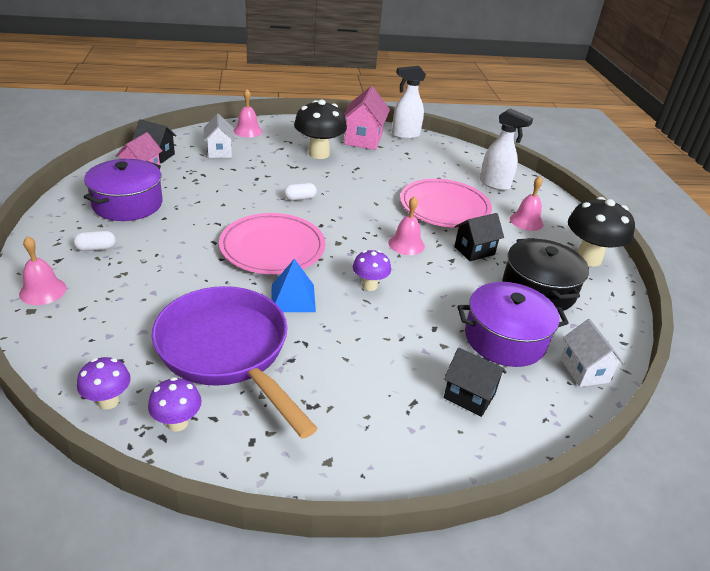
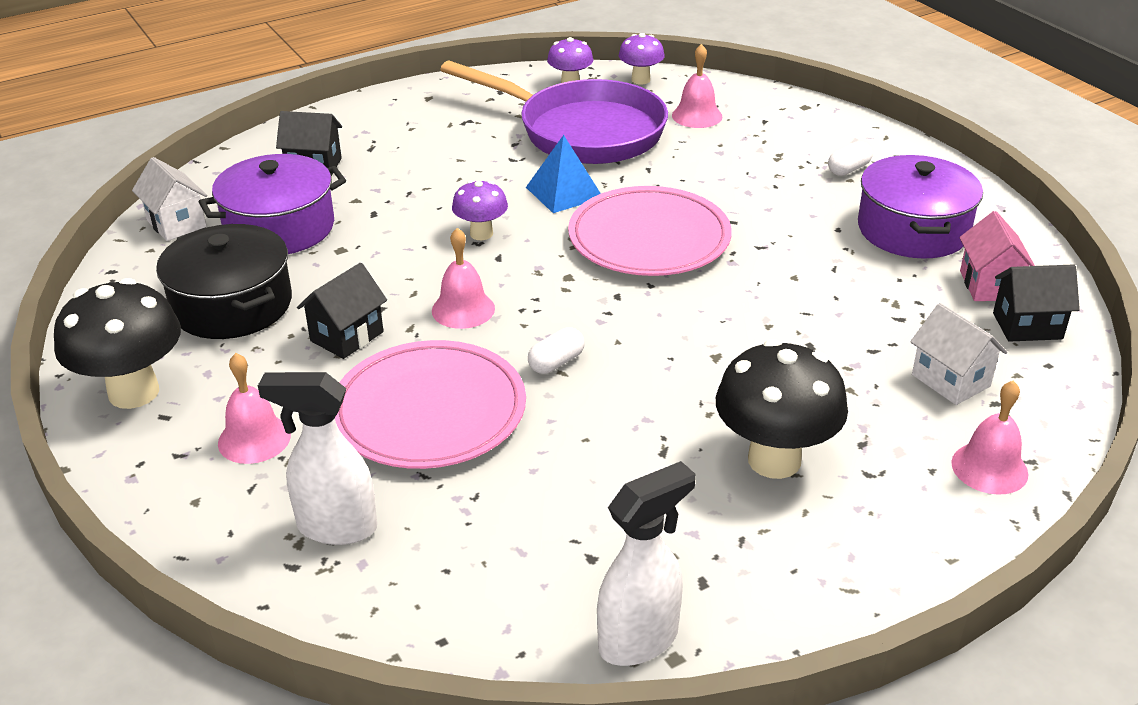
camera: 160 degrees right, 0 degrees up
(43, 291) = (824, 121): pink bell -> pink bell (697, 116)
(300, 198) = (696, 331): white capsule -> white capsule (556, 362)
(363, 139) = (727, 562): pink house -> none

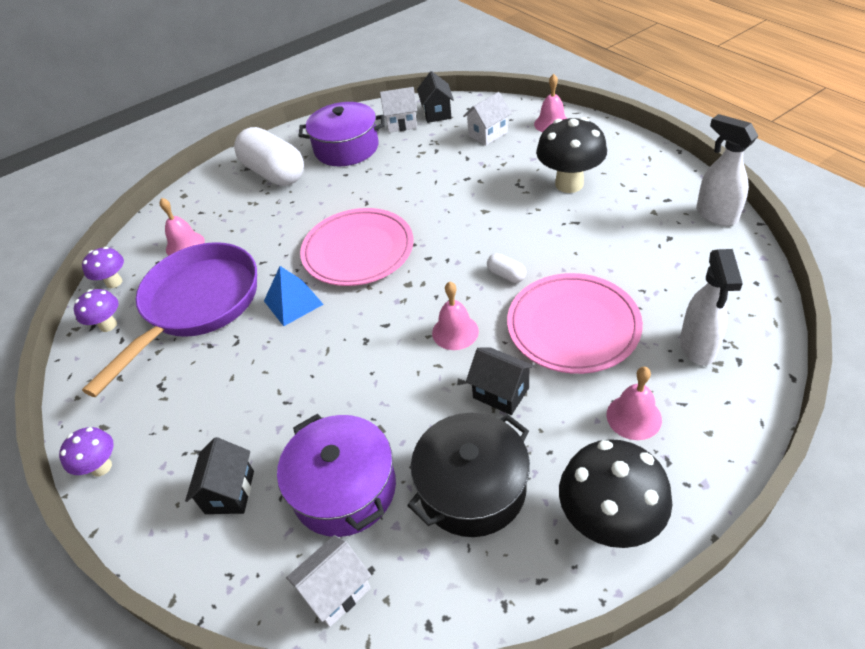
camera: 90 degrees left, 10 degrees up
(481, 234) = (353, 340): purple mushroom -> purple mushroom (101, 467)
(848, 169) = (274, 173): white capsule -> white capsule, size x2.45
(989, 285) = (401, 124): pink house -> white house

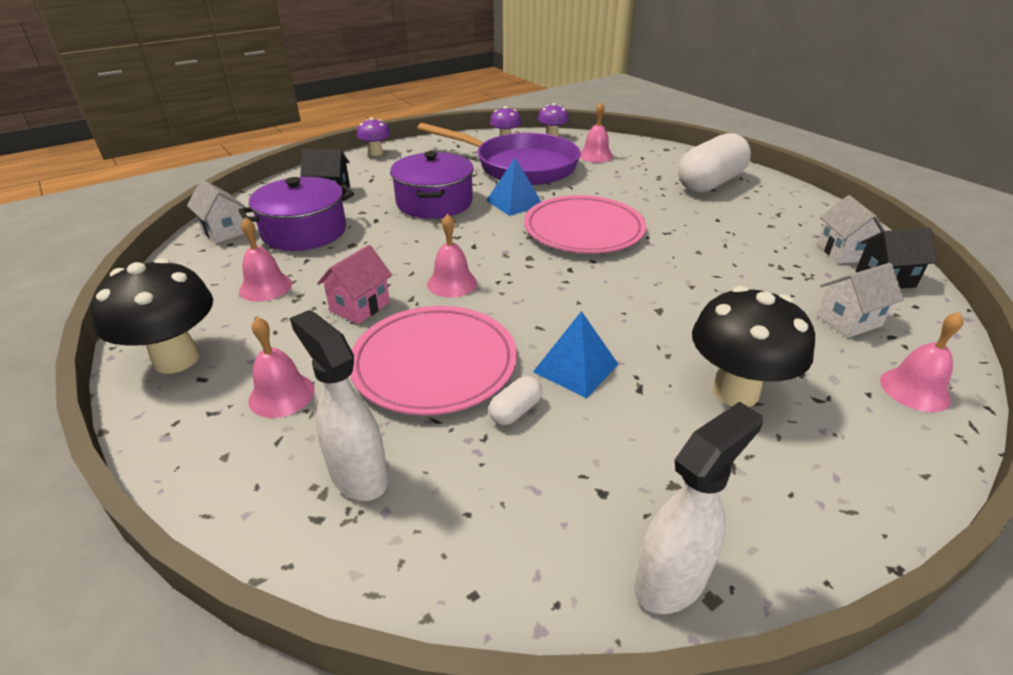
camera: 85 degrees right, 10 degrees down
(346, 148) = (770, 218): purple pot -> purple pot (434, 202)
(472, 488) = (265, 287): black pot -> pink bell
(488, 134) = (848, 321): white house -> white house turned 75 degrees counterclockwise
(501, 393) = (360, 307): black house -> pink house
(506, 275) = (533, 320): white capsule -> white capsule (515, 411)
(561, 250) = (576, 368): none -> blue pyramid
(697, 347) = (358, 475): white spray bottle -> white spray bottle turned 45 degrees clockwise

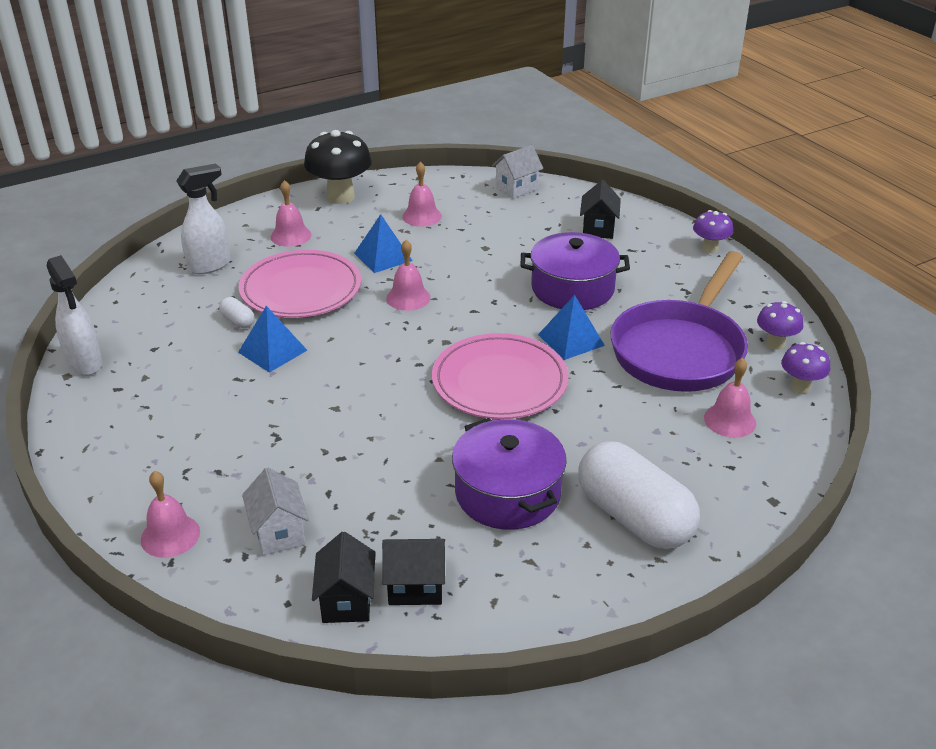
camera: 95 degrees right, 0 degrees up
(304, 231) = (512, 223): purple pot -> purple pot (507, 493)
(360, 307) = (383, 257): pink house -> blue pyramid
(735, 391) = (213, 426): black mushroom -> none
(842, 252) = (415, 587): white house -> black house

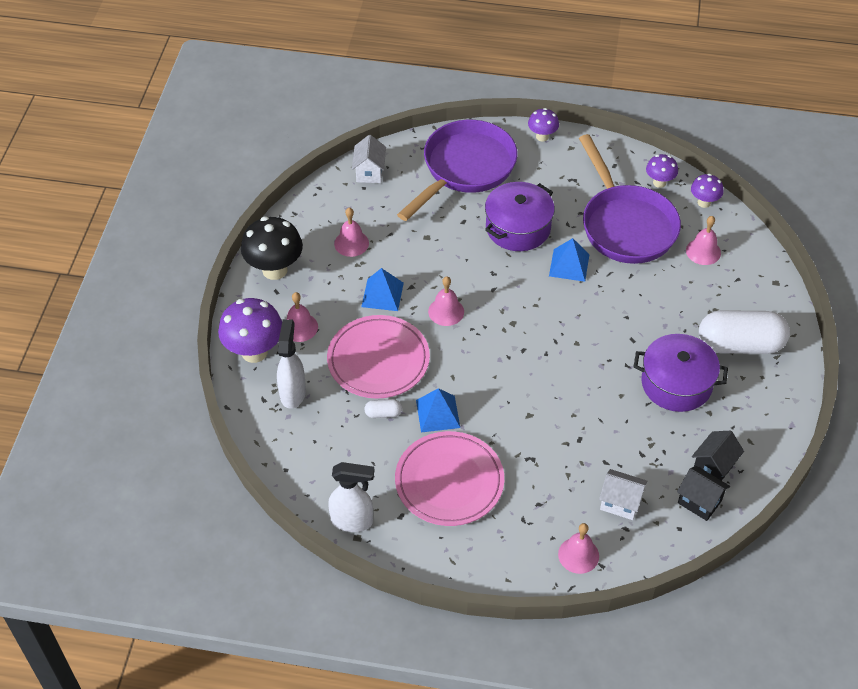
camera: 50 degrees left, 15 degrees up
(236, 228) = (254, 352): none -> purple mushroom
(499, 382) = (577, 324): pink plate -> pink plate (449, 481)
(598, 229) = (464, 169): black house -> purple pan

